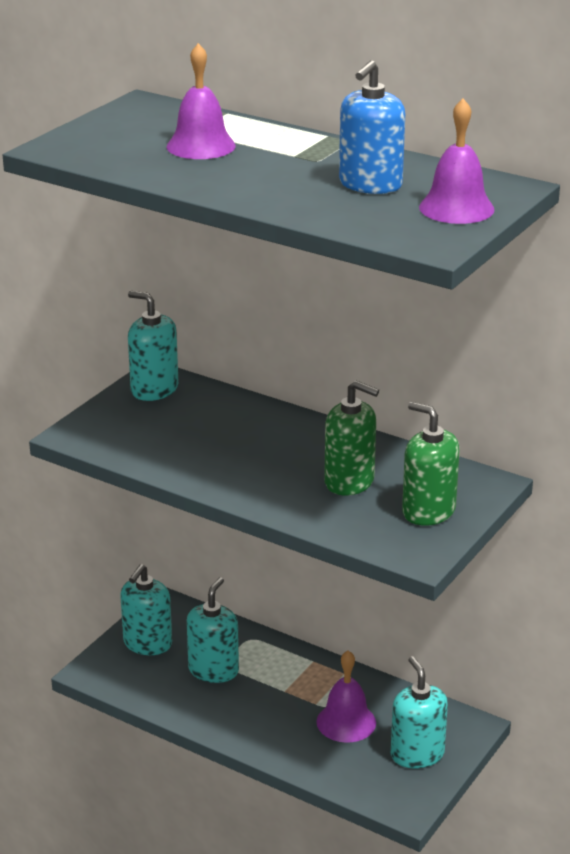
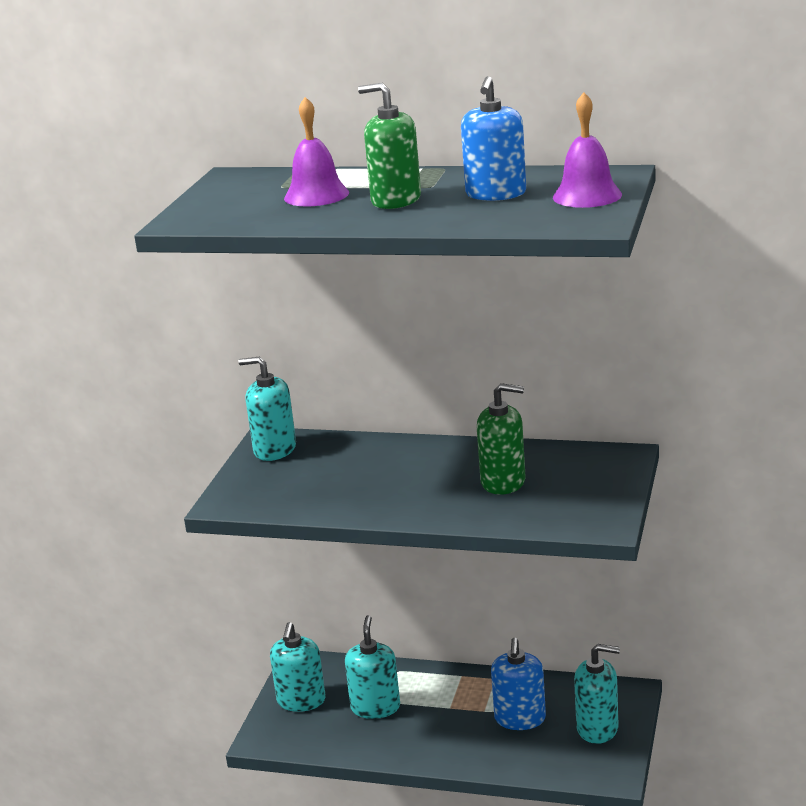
camera: 15 degrees left, 5 degrees down
(346, 722) = (520, 719): purple bell -> blue soap dispenser
(417, 754) = (597, 728): turquoise soap dispenser -> turquoise soap dispenser turned 135 degrees clockwise
(428, 511) = (588, 489): green soap dispenser -> green soap dispenser (396, 200)

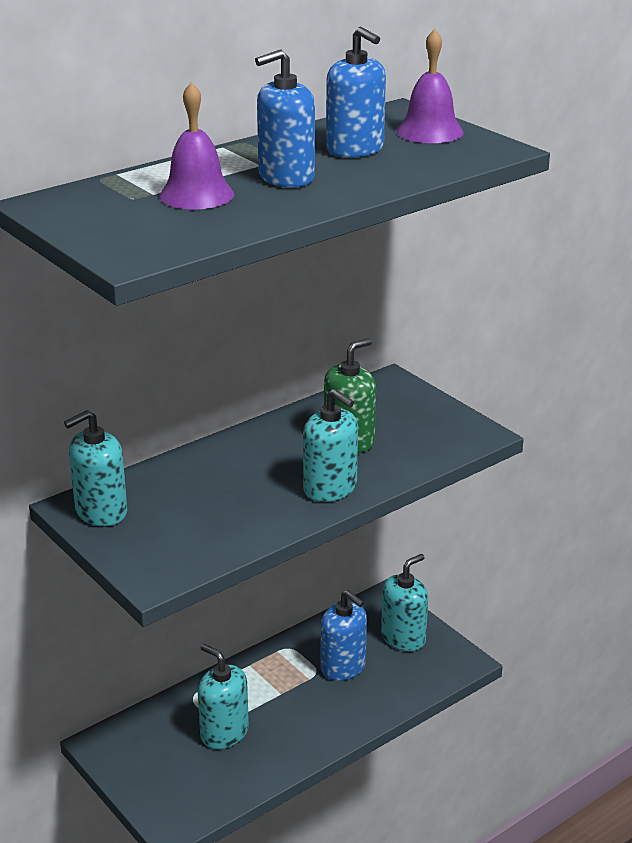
camera: 55 degrees left, 5 degrees up
(301, 701) = (153, 771): turquoise soap dispenser -> turquoise soap dispenser (330, 488)
(396, 200) = (286, 178): green soap dispenser -> blue soap dispenser

